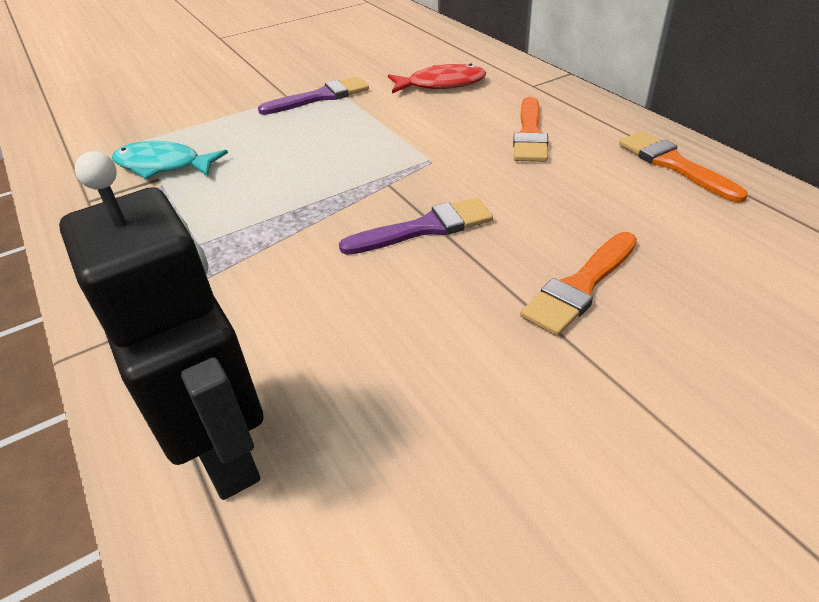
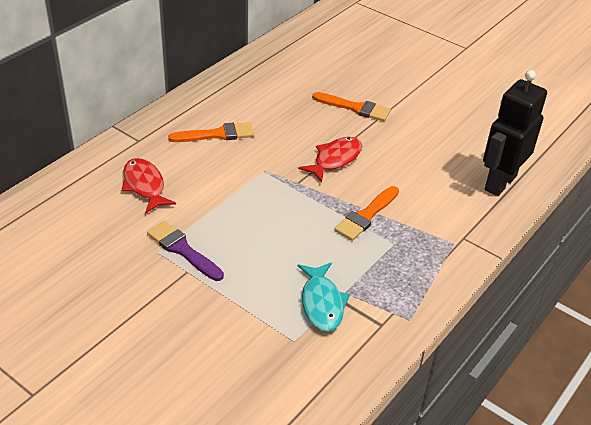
camera: 115 degrees left, 0 degrees up
(425, 228) = (335, 159): purple brush -> red fish
(673, 164) = (236, 84): orange brush -> orange brush (366, 216)

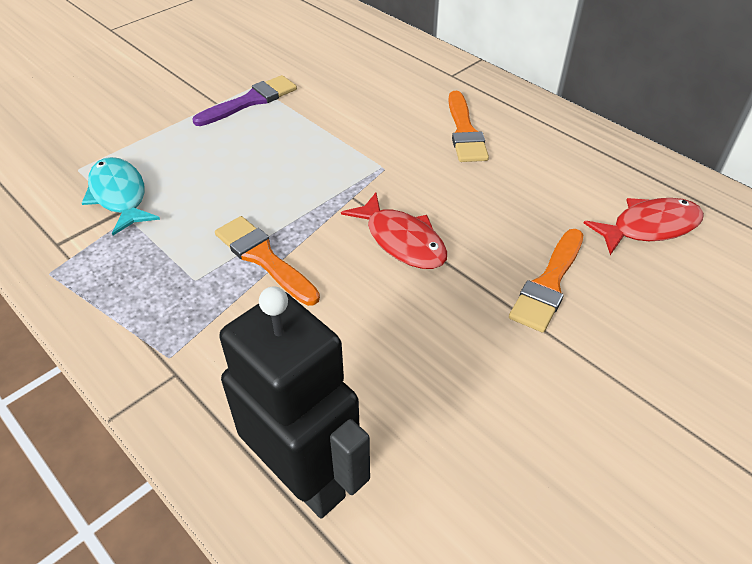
camera: 100 degrees right, 5 degrees up
(145, 186) = (365, 78): red fish -> red fish (649, 227)
(322, 303) = (119, 195): turquoise fish -> turquoise fish turned 60 degrees clockwise

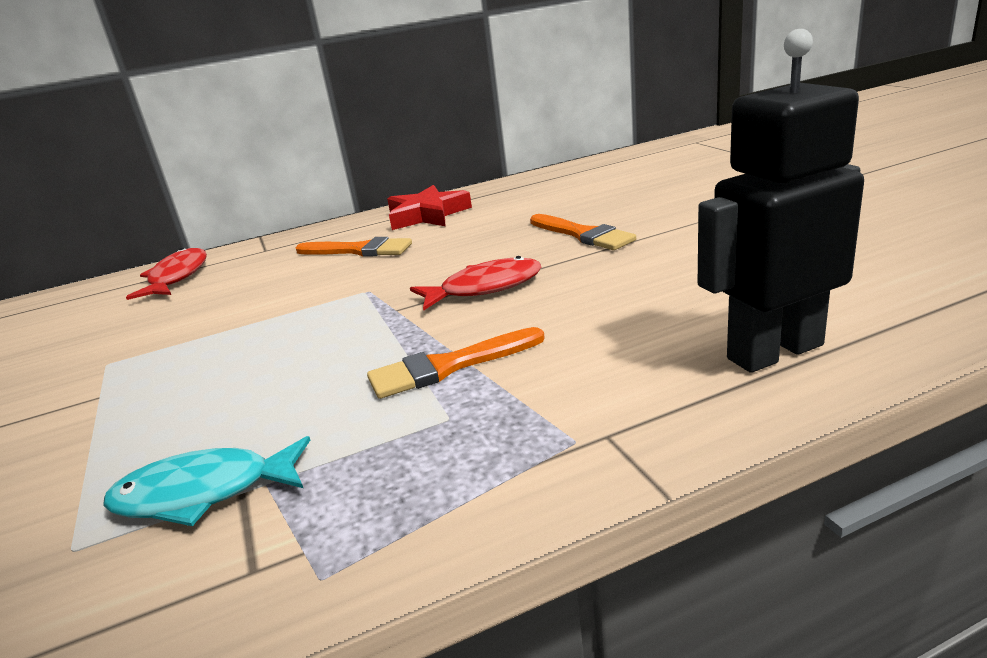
camera: 65 degrees left, 20 degrees down
(251, 101) = (135, 368): purple brush -> none
(566, 147) = (427, 215): none -> red star
(649, 227) = (545, 199): red fish -> red fish (177, 277)

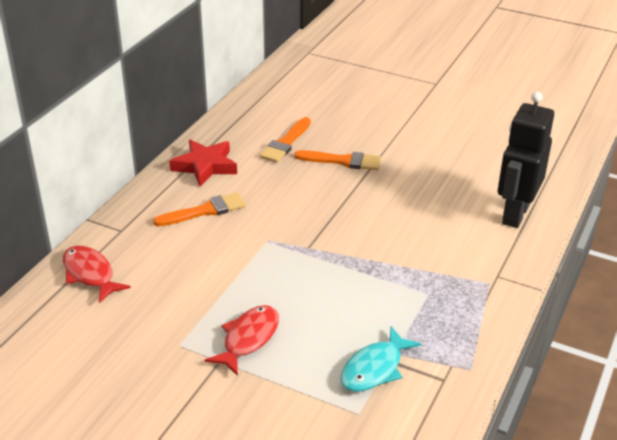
camera: 45 degrees left, 10 degrees up
(448, 366) = (390, 270): orange brush -> orange brush (285, 143)
(485, 288) = (339, 217): red fish -> red fish (248, 339)

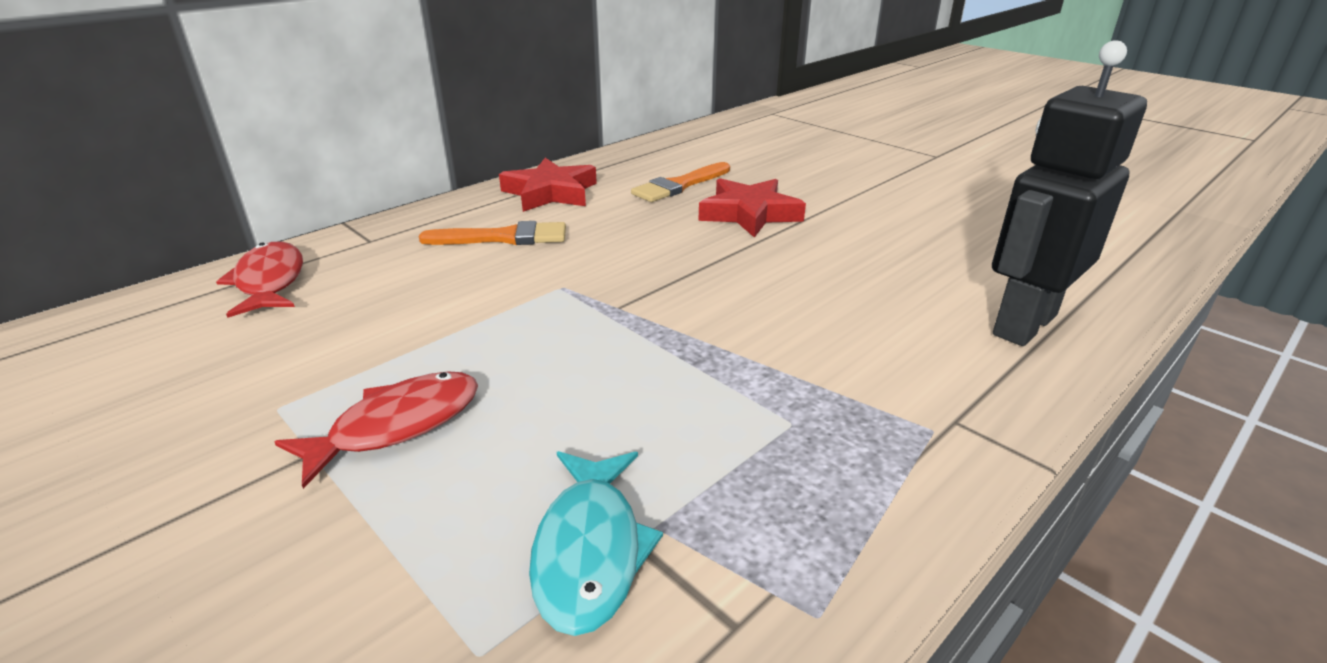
camera: 20 degrees right, 5 degrees down
(343, 161) = (749, 214): orange brush -> red star
(374, 369) = (590, 551): turquoise fish -> turquoise fish turned 60 degrees counterclockwise

